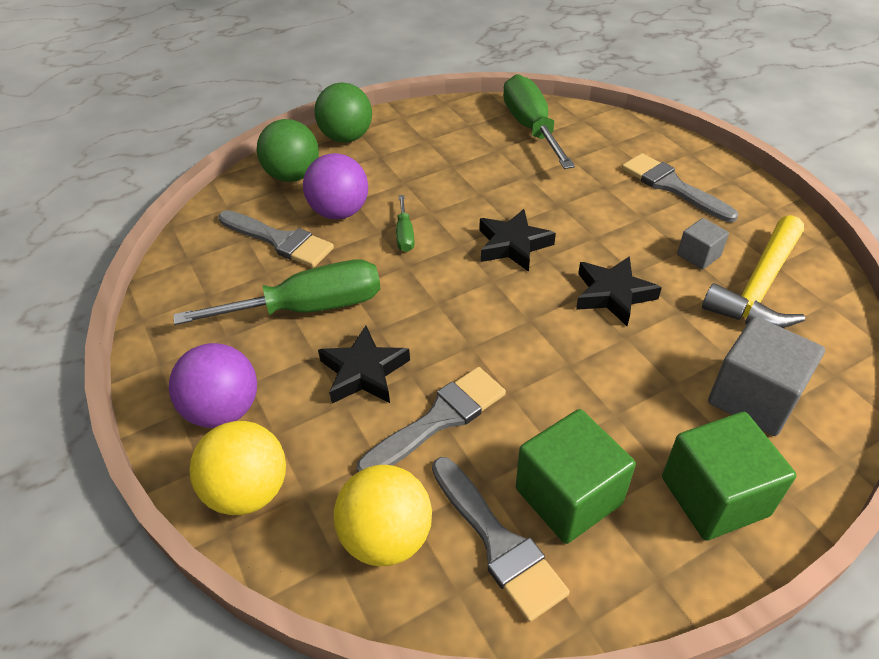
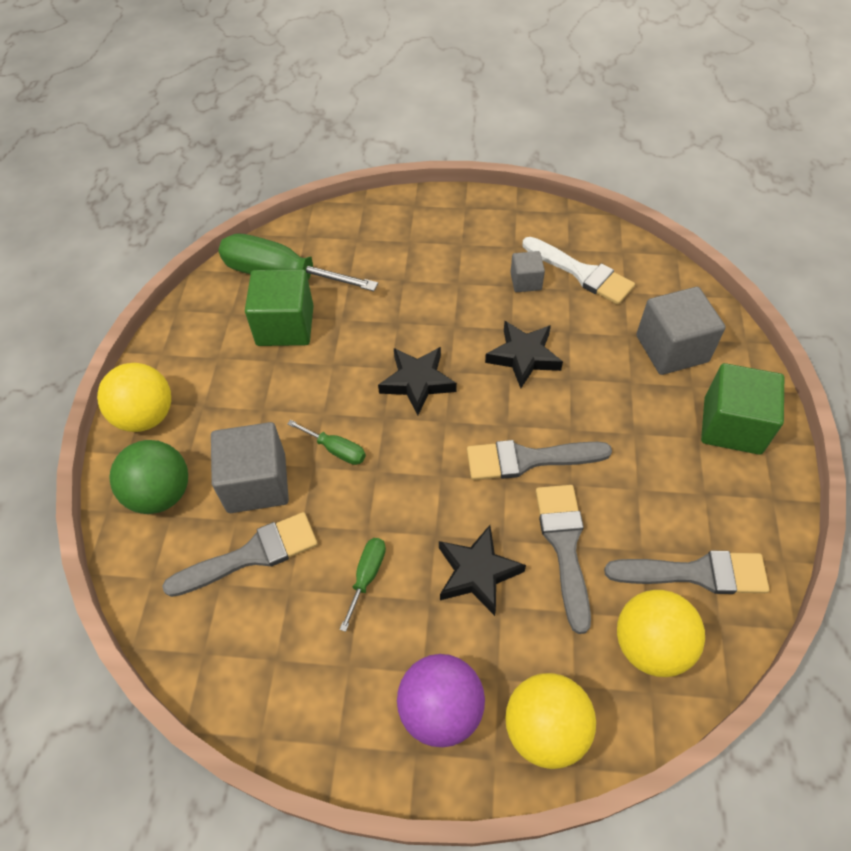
camera: 55 degrees left, 10 degrees up
(309, 308) = (367, 576): green screwdriver -> green screwdriver, size x0.46
(339, 212) = (256, 483): purple ball -> grey cube
(346, 137) = (146, 416): green ball -> yellow ball
(568, 496) = (684, 506): green cube -> green cube (285, 326)
(672, 186) = (441, 242): grey brush -> grey brush (528, 459)
(759, 287) = (582, 273): yellow hammer -> white brush

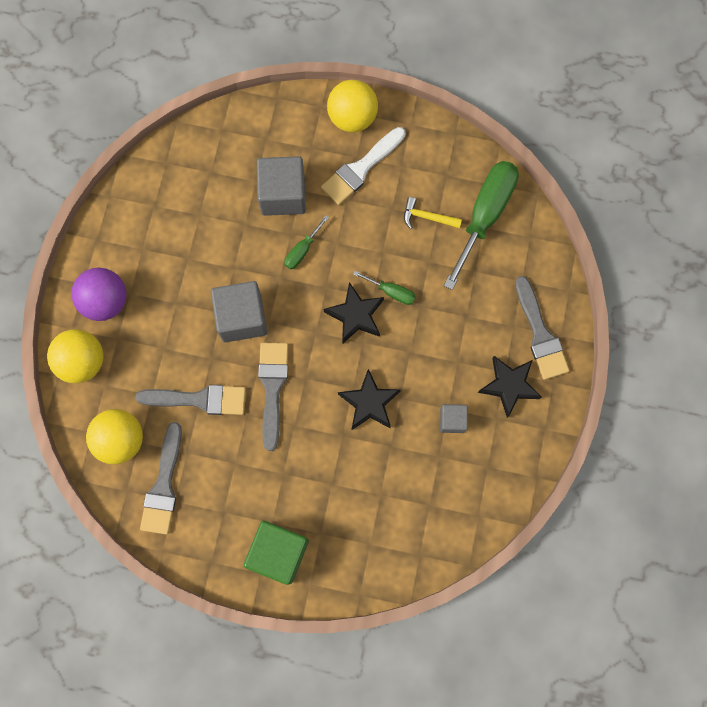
camera: 95 degrees right, 20 degrees up
(161, 494) = (284, 131): green ball -> none
(251, 555) = (228, 191): grey brush -> grey brush (540, 334)
(285, 326) = (427, 217): green cube -> yellow hammer
(367, 576) = (200, 264): green screwdriver -> green screwdriver (391, 292)
(477, 572) = (190, 337): black star -> black star (509, 386)
(582, 273) = (456, 472): white brush -> white brush (360, 169)
(671, 348) = (361, 528): grey cube -> grey cube (242, 318)

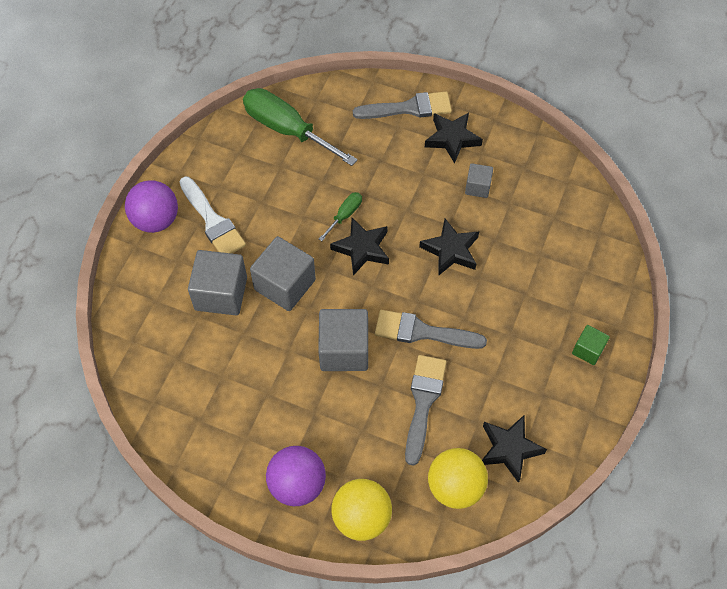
camera: 80 degrees left, 15 degrees down
(163, 485) = (509, 449): grey brush -> black star
(278, 553) = (588, 350): green cube -> green cube, size x0.54
(302, 250) = (285, 285): green screwdriver -> grey cube
(352, 117) = (156, 220): yellow ball -> purple ball
(427, 217) = (277, 174): yellow hammer -> none

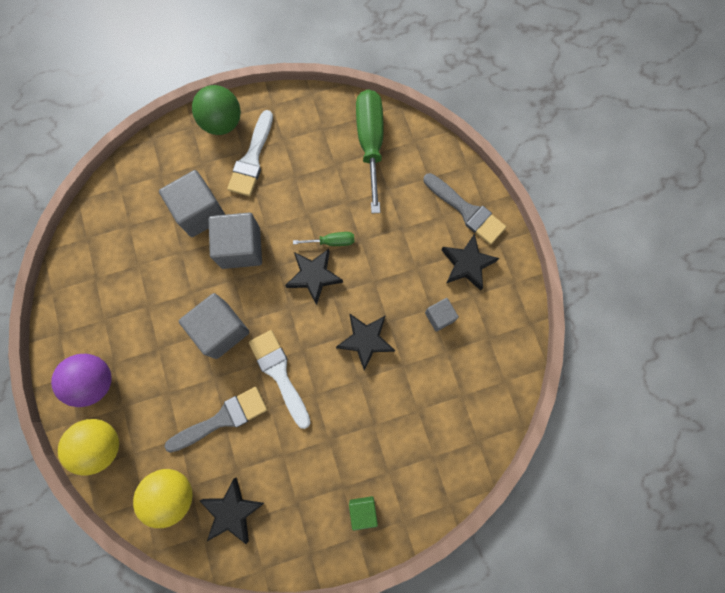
camera: 50 degrees right, 15 degrees up
(156, 220) = (222, 123): purple ball -> green ball
(422, 332) = (279, 373): grey brush -> white brush

